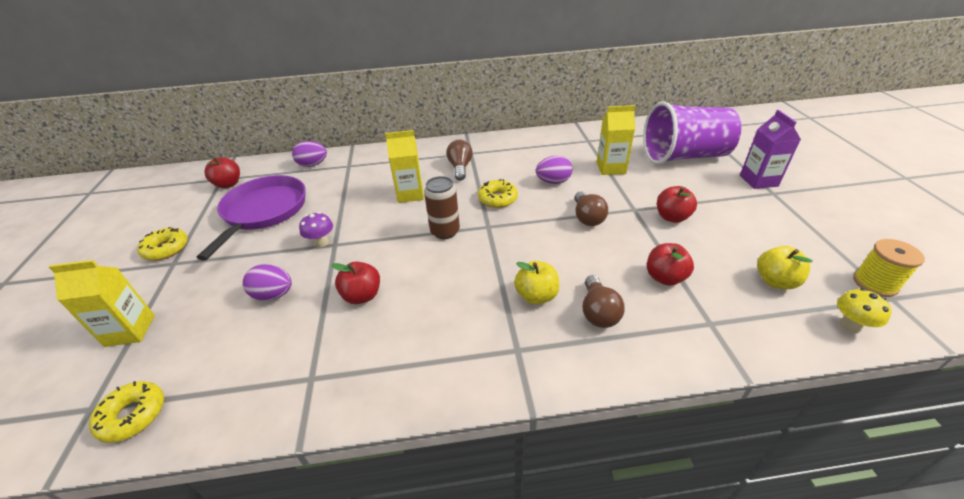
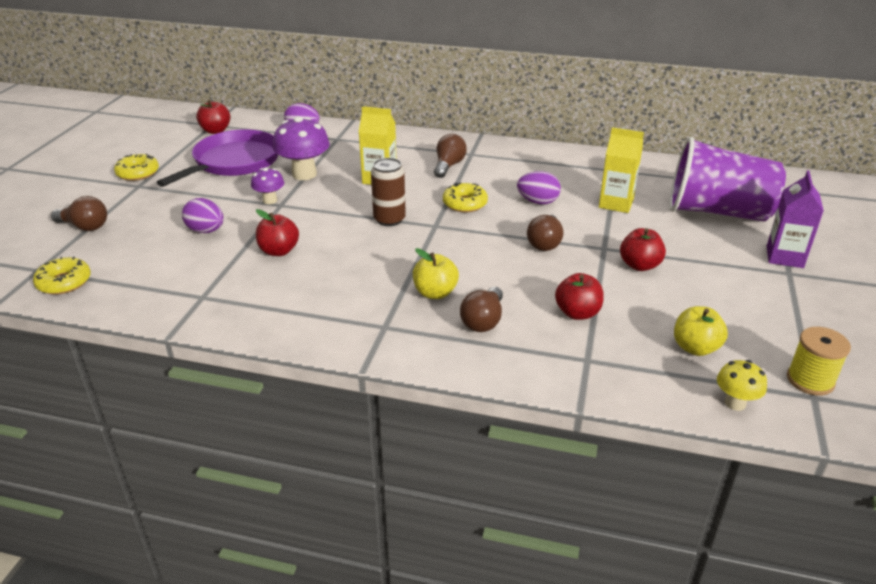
camera: 20 degrees right, 5 degrees down
(130, 330) = (85, 227): yellow carton -> brown light bulb
(339, 207) = (304, 174): none -> purple mushroom

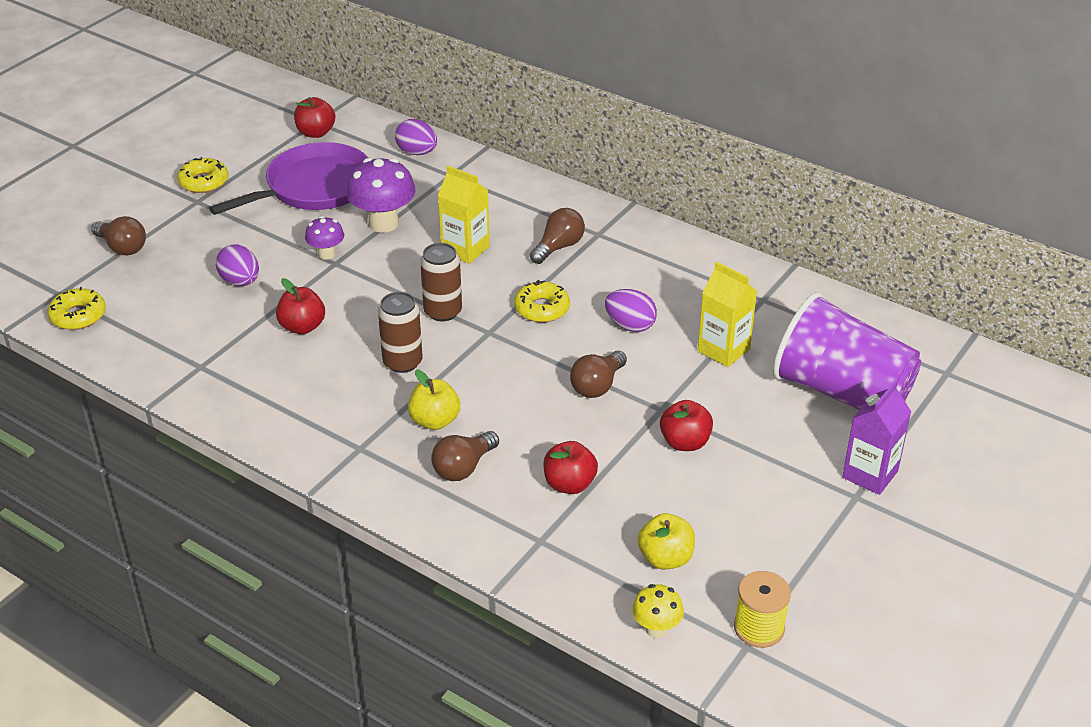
camera: 20 degrees right, 5 degrees up
(380, 258) = (402, 362): none -> brown can

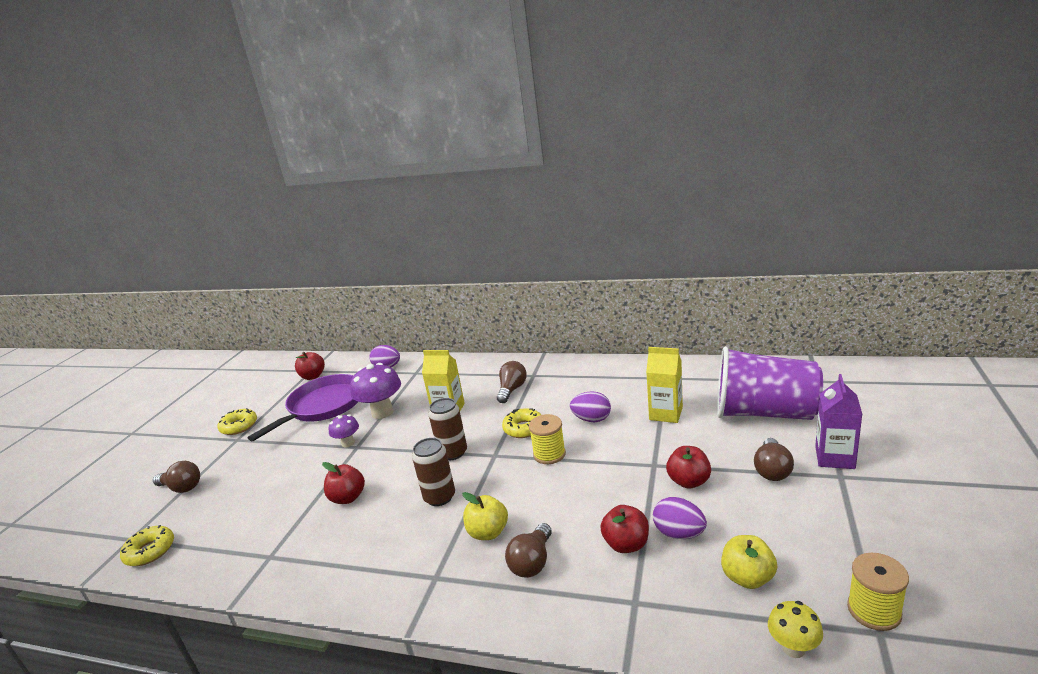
camera: 15 degrees left, 15 degrees down
(240, 281) = (286, 482): purple egg -> purple egg (679, 533)
(552, 353) = (549, 454): none -> yellow spool
(597, 386) = (596, 464): brown light bulb -> brown light bulb (772, 470)

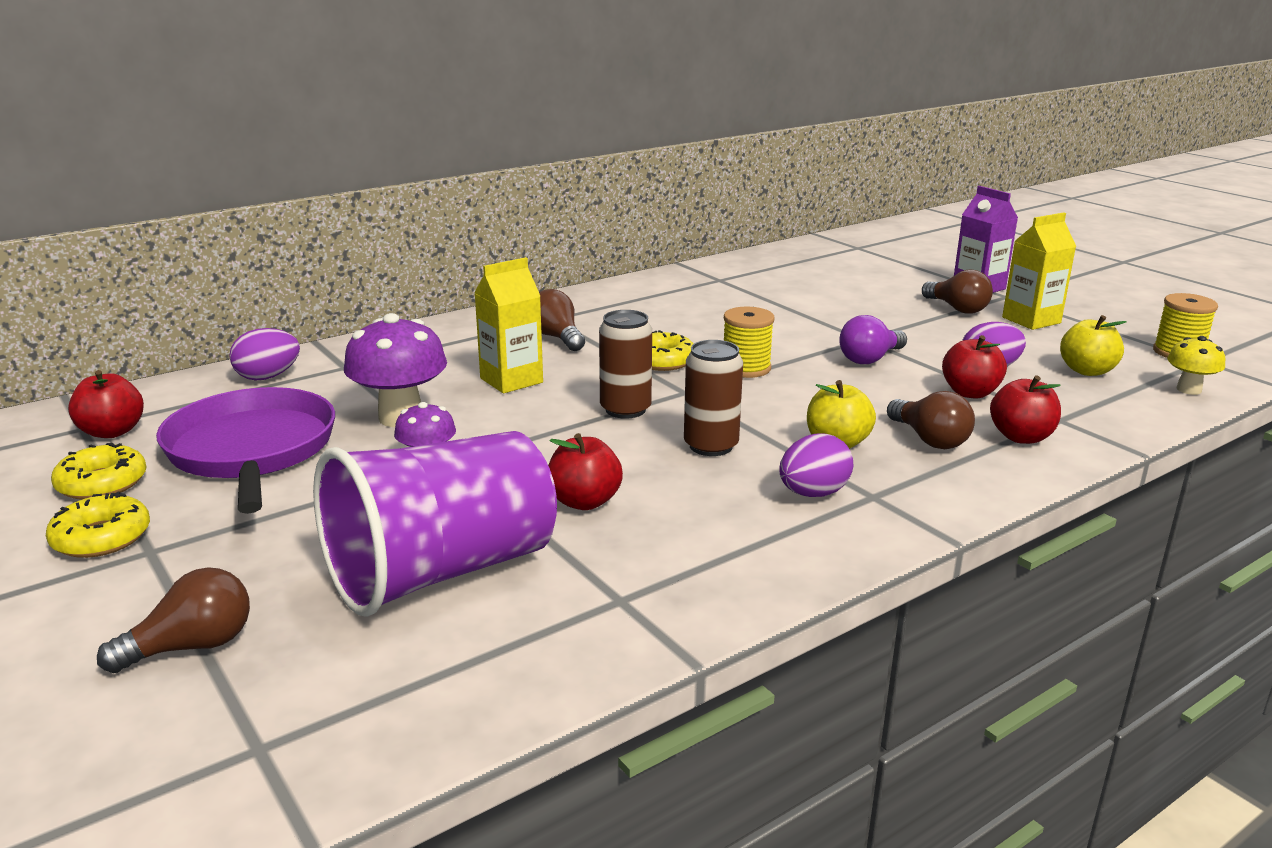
camera: 55 degrees left, 0 degrees up
(150, 551) = (361, 726): yellow donut -> yellow donut (102, 483)
(592, 419) = (722, 330): purple egg -> purple egg (813, 493)
(624, 483) = (870, 359): none -> purple light bulb
(666, 414) = (785, 303): yellow carton -> yellow carton (1031, 320)
(689, 481) = (917, 338): red apple -> red apple (1021, 437)
(764, 413) = (867, 278): purple cup -> purple cup (442, 572)

